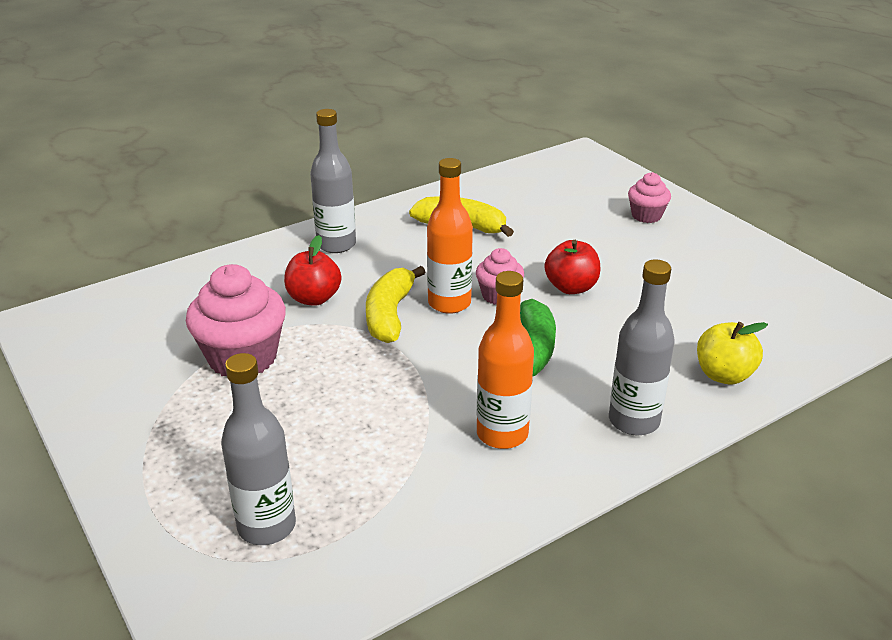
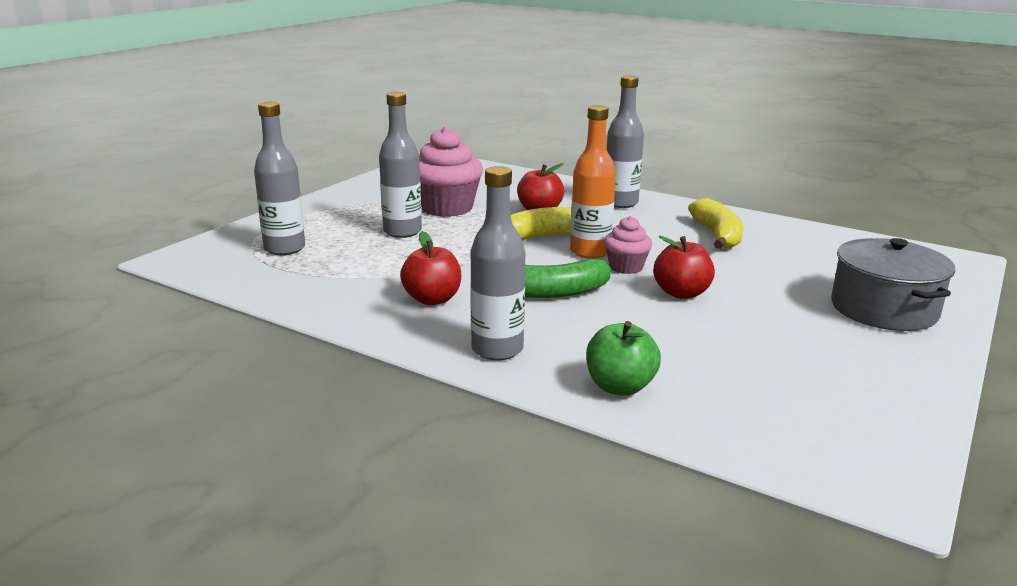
camera: 65 degrees right, 10 degrees down
(292, 411) = (402, 232): none -> grey bottle
(502, 434) = (432, 299): orange bottle -> red apple
(646, 216) = (883, 309): pink cupcake -> grey pot
(724, 375) = (620, 387): yellow apple -> green apple

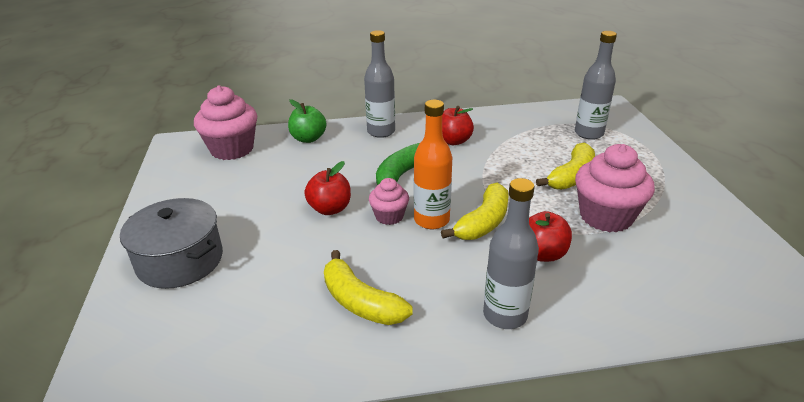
camera: 140 degrees right, 10 degrees up
(402, 232) = (571, 176): grey bottle -> yellow banana
(769, 423) = (232, 149): none -> pink cupcake

